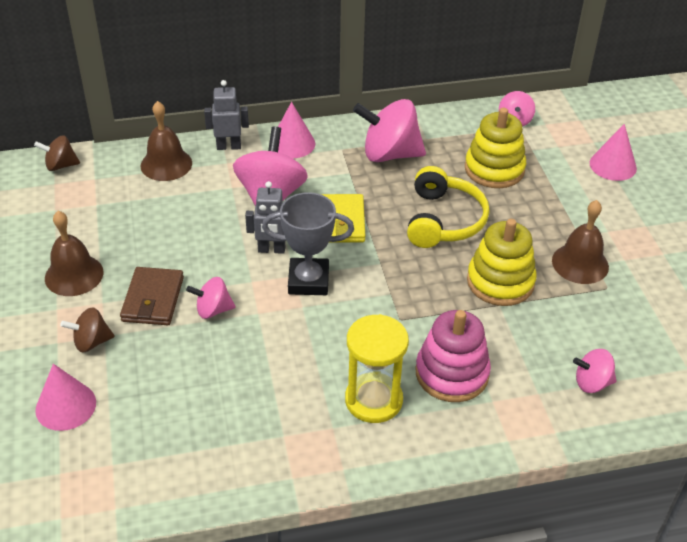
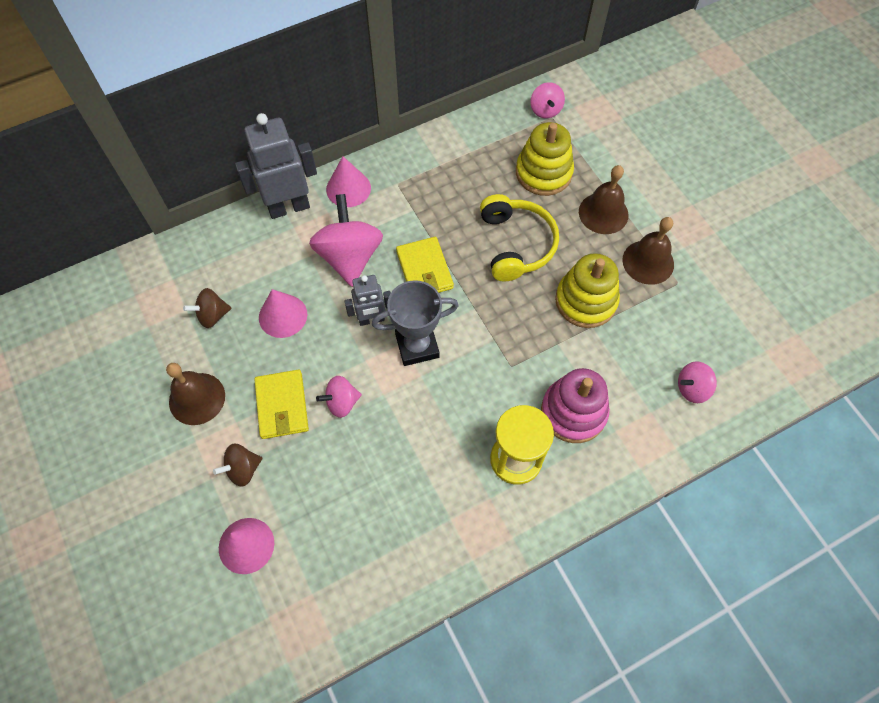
camera: 15 degrees left, 20 degrees up
(60, 165) = (132, 272): brown spinning top -> brown spinning top (212, 315)
(153, 299) = (282, 406): brown wallet -> yellow wallet
(166, 164) = (236, 244): brown bell -> brown bell (603, 213)
(228, 146) = (289, 207): grey robot -> grey robot, size x1.69
(389, 154) = (443, 178): pink spinning top -> none
(613, 165) = (646, 142): pink cone -> pink cone (283, 316)

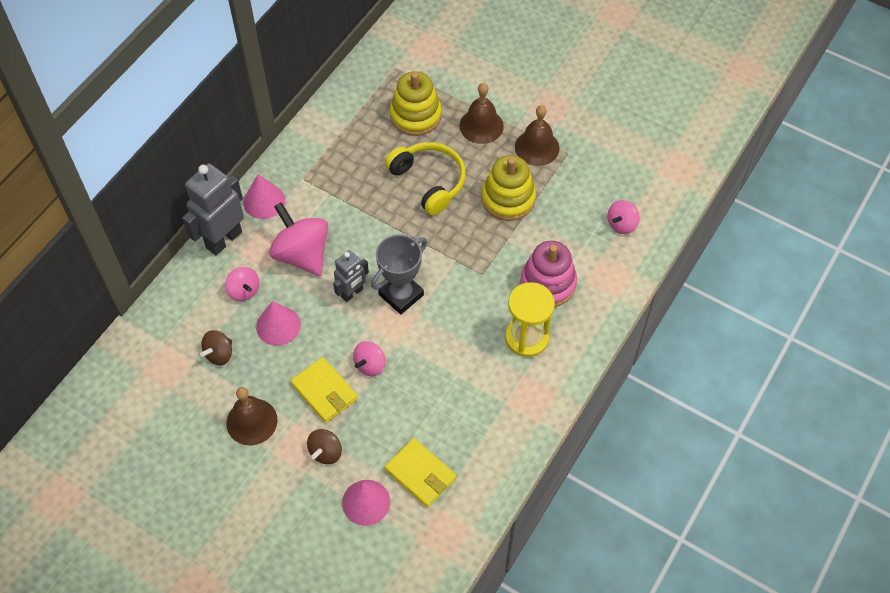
camera: 30 degrees left, 5 degrees down
(424, 270) = (369, 235): yellow wallet -> yellow wallet (420, 474)
(545, 110) = (386, 64): pink spinning top -> pink spinning top (244, 291)

